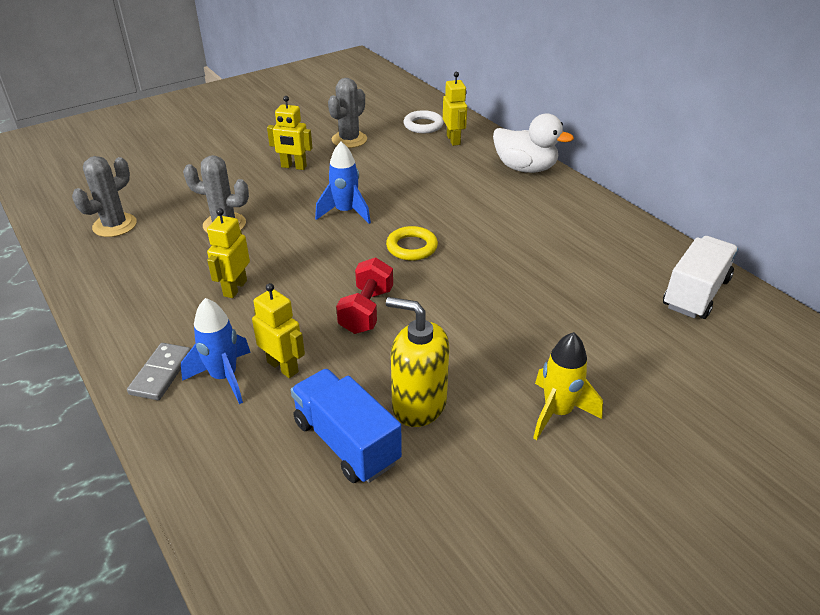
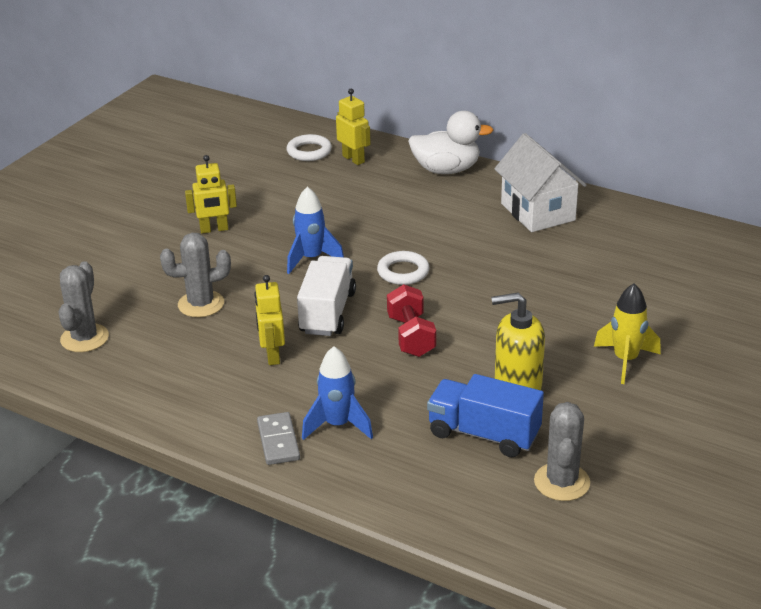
camera: 25 degrees left, 5 degrees down
(283, 367) = (380, 401): yellow robot -> none
(349, 140) = (245, 186): grey cactus -> grey cactus (562, 482)
(411, 247) = (403, 272): yellow ring -> white ring
(580, 227) = (537, 212): none -> white house
(695, 293) = (667, 240): white truck -> white truck (327, 313)

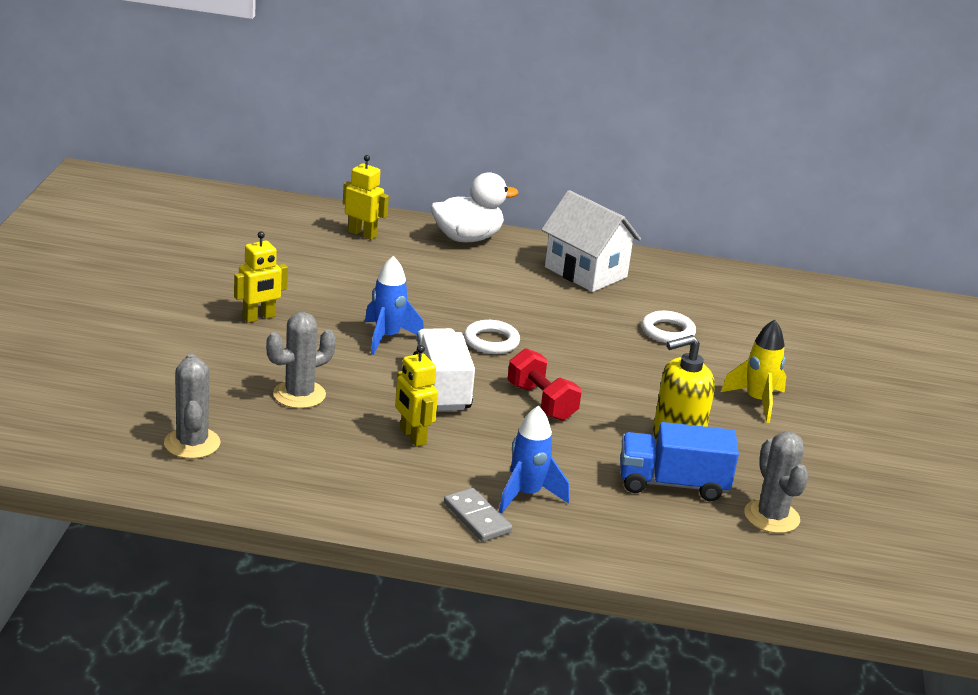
camera: 25 degrees left, 5 degrees down
(309, 151) = (308, 229): white ring -> white ring (668, 332)

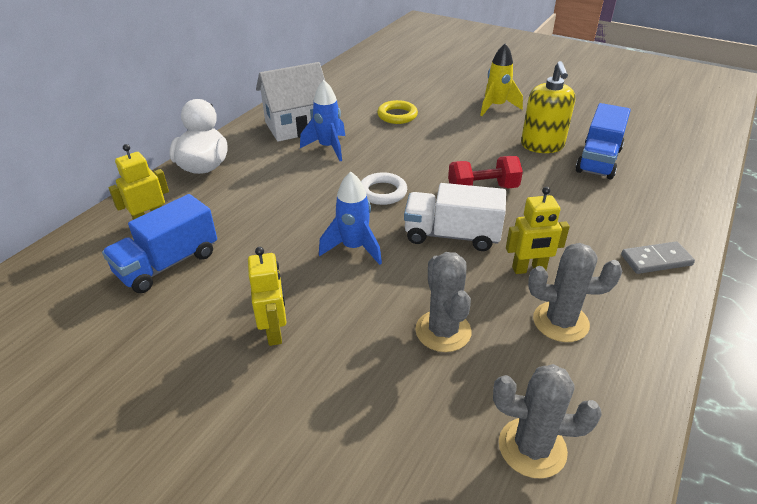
camera: 65 degrees left, 10 degrees up
(312, 255) = (168, 264): none -> blue truck
(526, 495) = (618, 227): blue rocket -> blue rocket (328, 148)
(668, 332) = (397, 115): white ring -> yellow ring
(771, 517) = (634, 135): grey cactus -> grey cactus (560, 322)

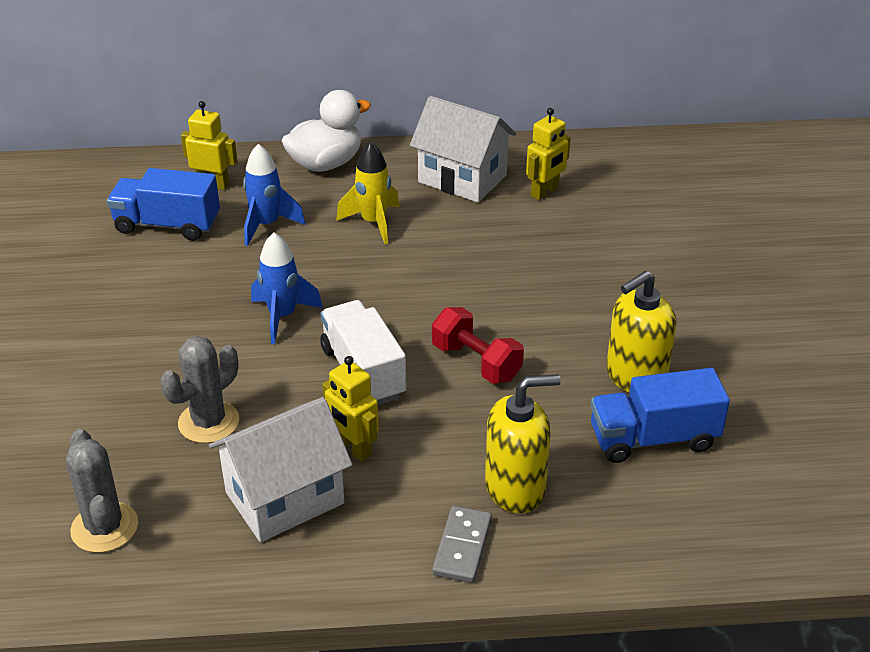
camera: 55 degrees right, 0 degrees up
(274, 331) = (132, 324): yellow robot -> yellow robot (545, 192)
(328, 148) = (443, 220): blue rocket -> blue rocket (267, 225)
(382, 192) = (395, 294): white ring -> none
(397, 115) = (572, 235): yellow ring -> none
(496, 107) = (696, 303): yellow rocket -> yellow rocket (373, 223)
(560, 322) = (284, 498): grey cactus -> white house
(612, 220) = (515, 488): none -> yellow soap dispenser
(656, 260) = (462, 547): grey domino -> grey domino turned 60 degrees clockwise

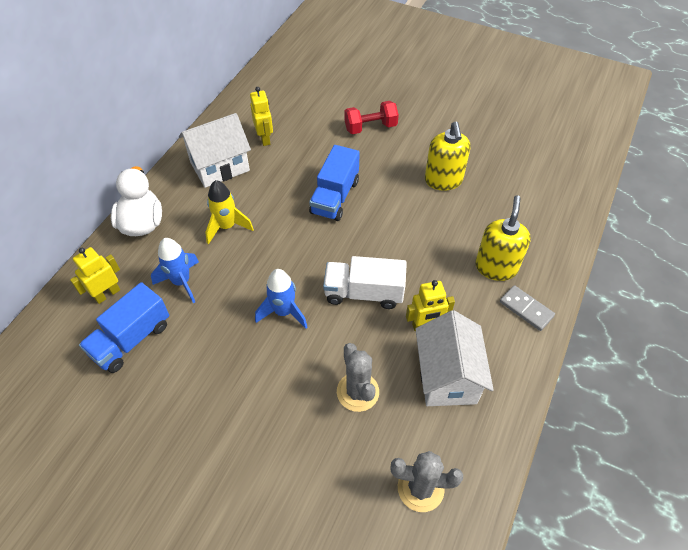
camera: 60 degrees left, 15 degrees up
(476, 362) = (390, 238): red dumbbell -> red dumbbell (370, 127)
(653, 438) = (491, 196): blue truck -> blue truck (335, 197)

